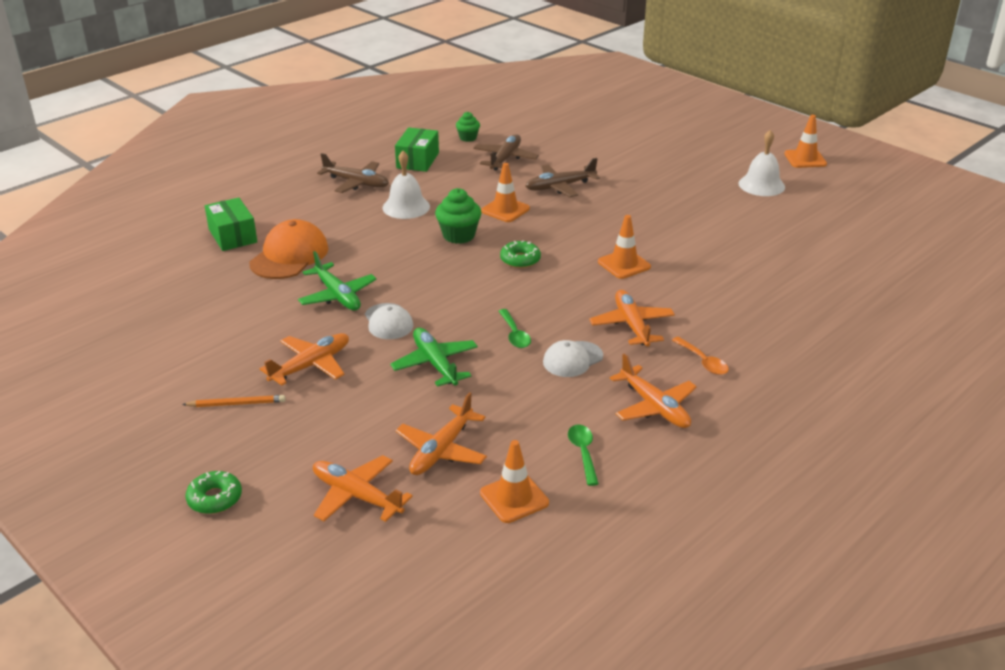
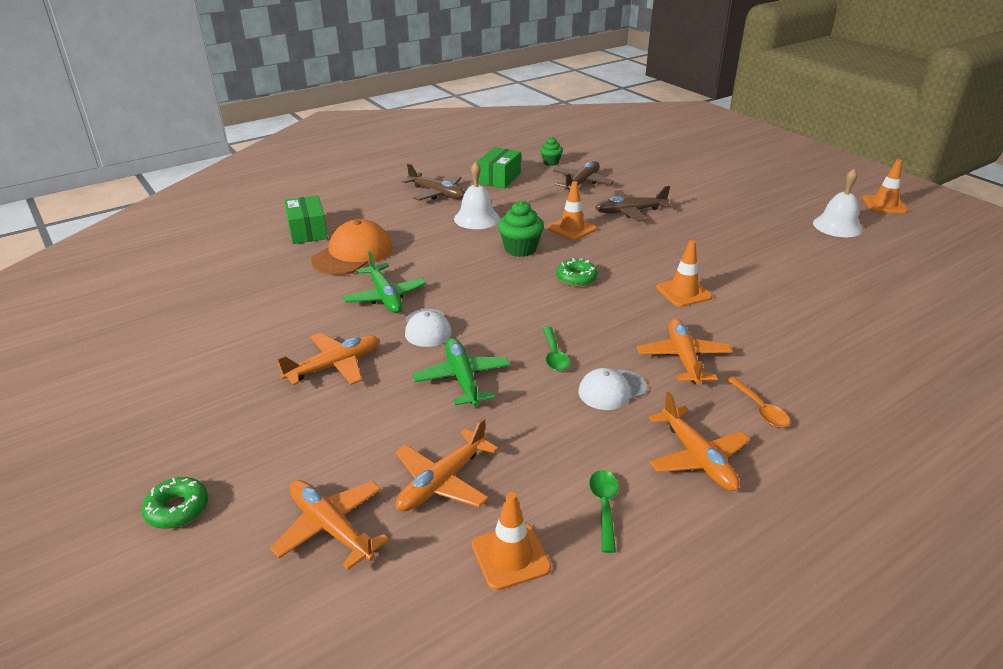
camera: 10 degrees right, 0 degrees up
(236, 404) = (244, 399): orange pencil -> none

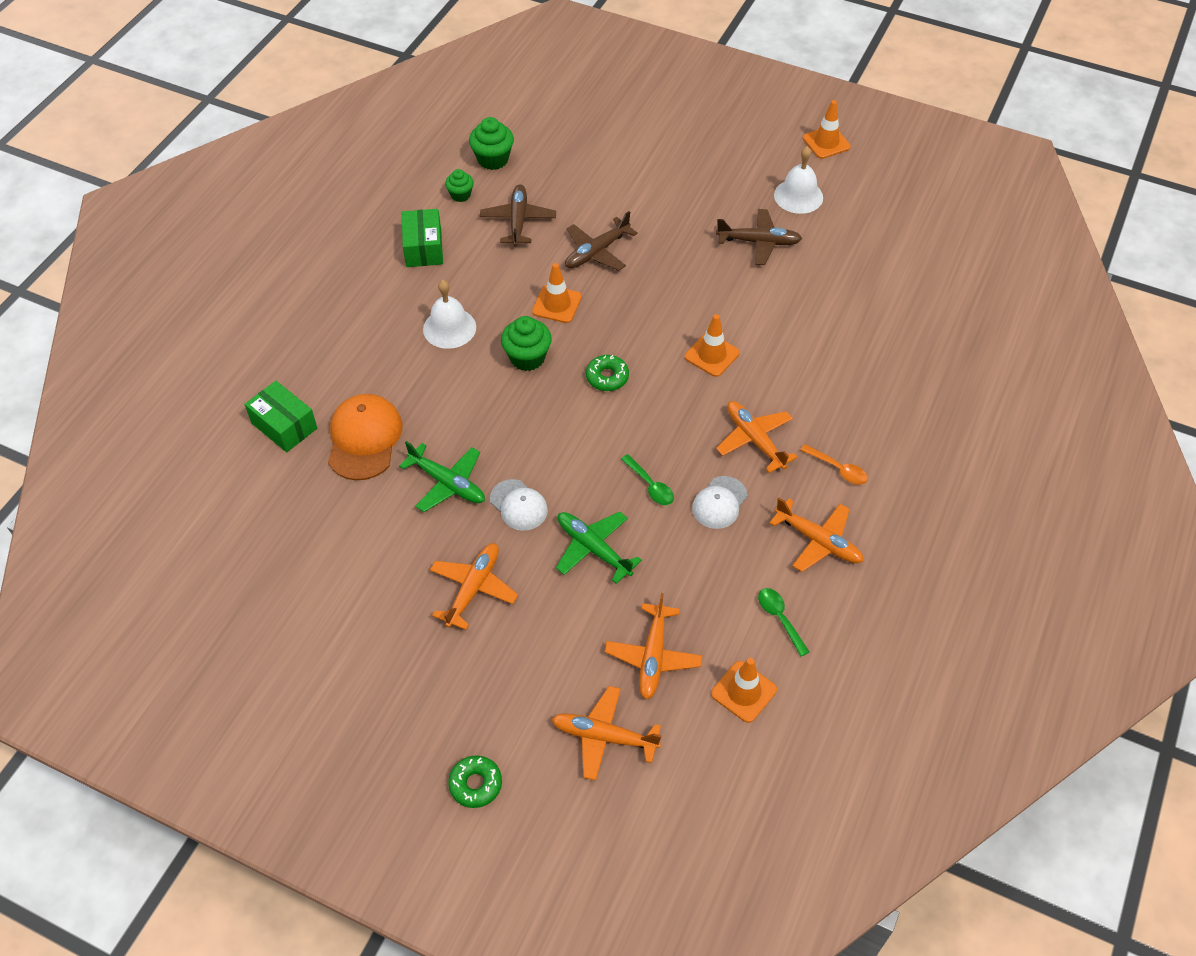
camera: 30 degrees left, 20 degrees up
(436, 193) = (374, 303): brown plane -> brown plane (758, 242)
(590, 153) = (493, 159): none -> green cupcake

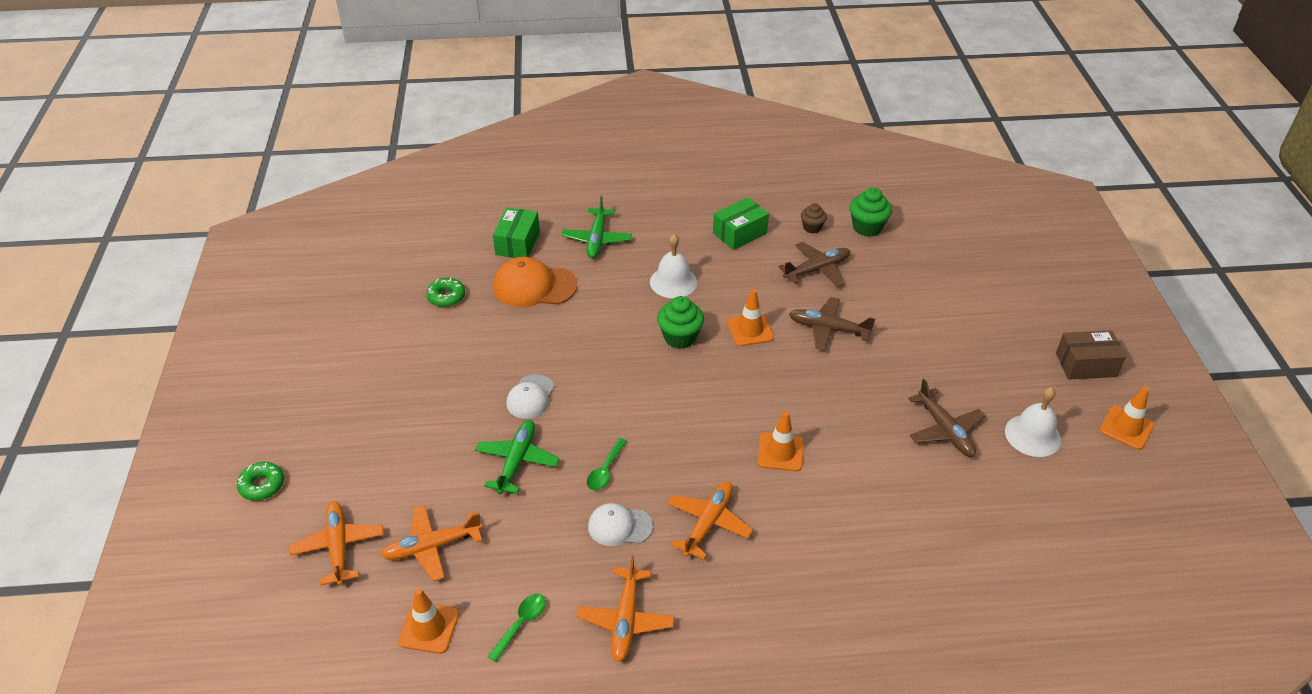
camera: 60 degrees right, 10 degrees down
(364, 439) = (534, 286): orange cap -> orange cap turned 150 degrees counterclockwise
(447, 483) = (524, 347): green plane -> green plane (597, 239)
(460, 195) = (812, 227): green cupcake -> brown cupcake
(473, 589) = (435, 406): orange plane -> none
(607, 377) = (699, 393): green donut -> green donut (446, 296)
(751, 125) = (1085, 365): none -> brown box
(838, 469) = (721, 603): orange spoon -> none

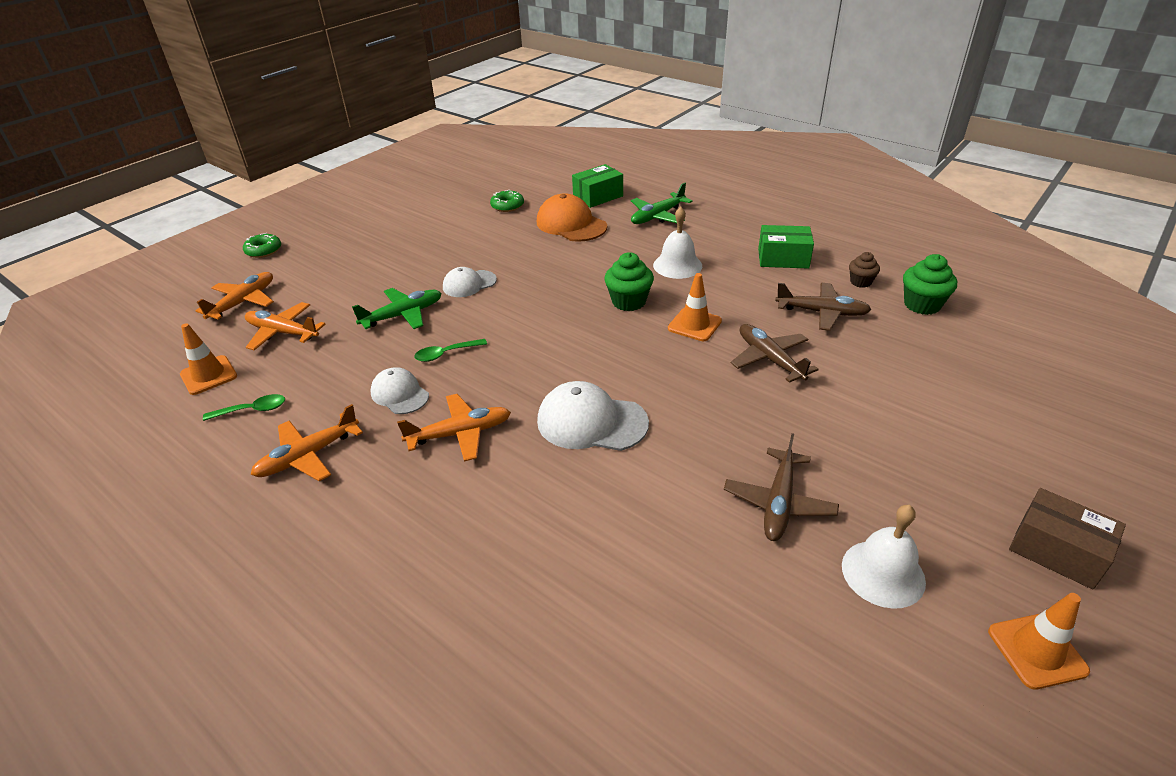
camera: 45 degrees right, 5 degrees down
(780, 452) = (591, 422): orange traffic cone -> white cap

